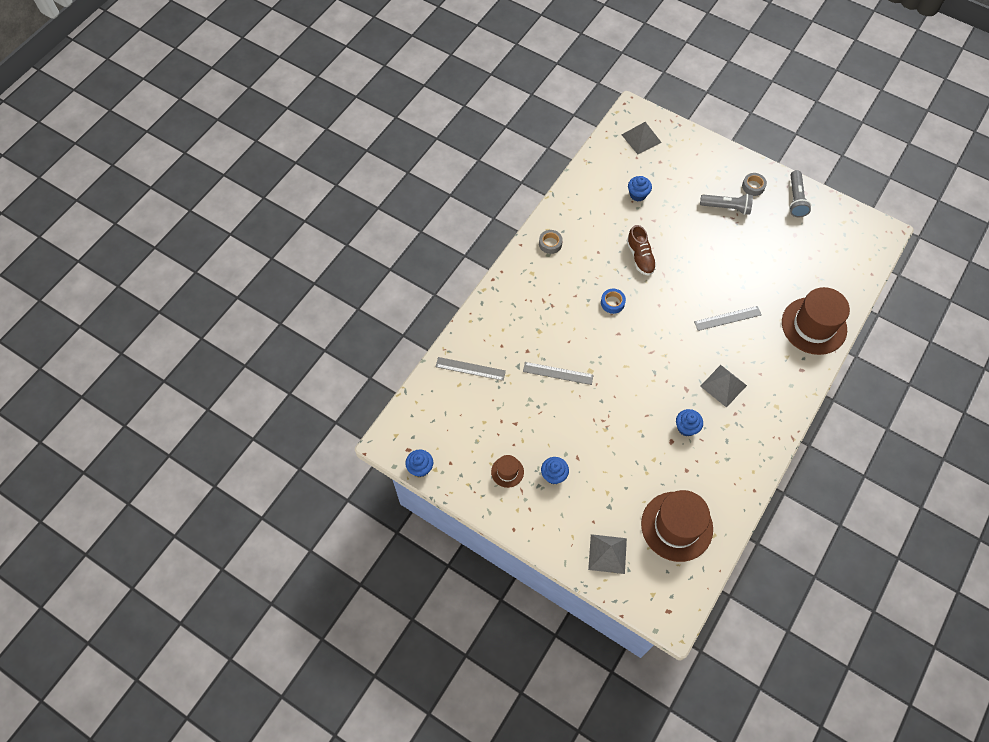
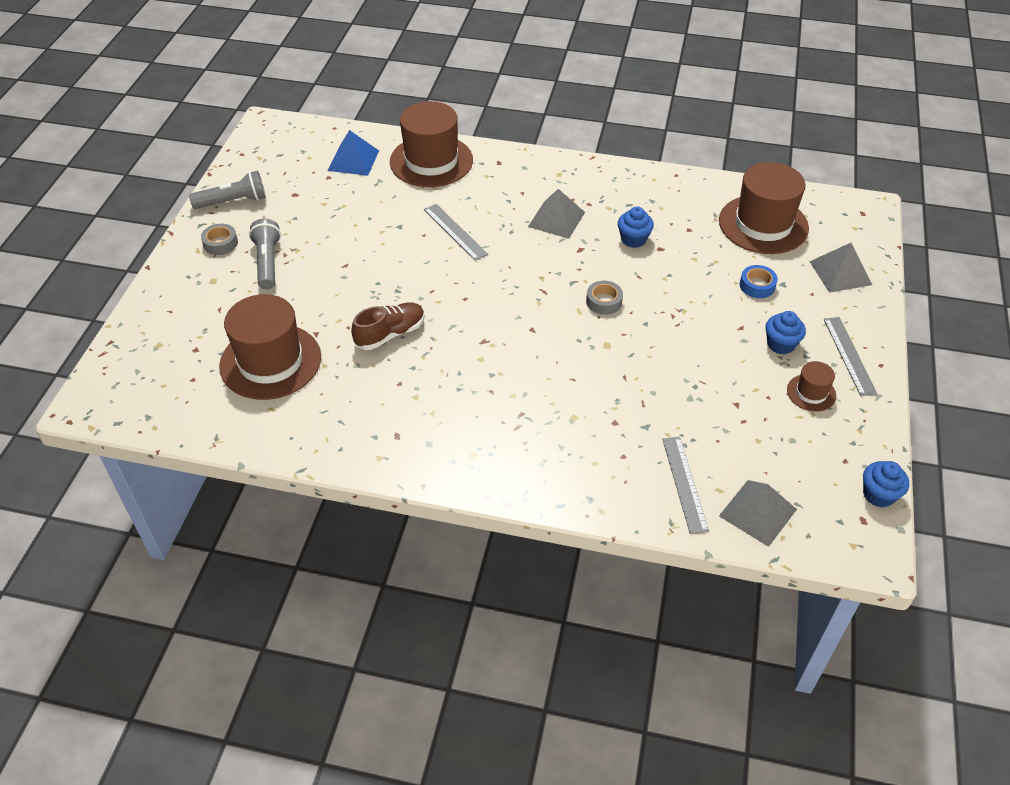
camera: 110 degrees left, 15 degrees down
(550, 244) = (406, 446): grey tape -> grey tape (604, 301)
(558, 373) = (631, 378): grey ruler -> grey ruler (849, 355)
(612, 303) = (484, 346): blue tape -> blue tape (757, 285)
(638, 194) = (270, 361): blue cupcake -> brown hat
(641, 138) = (149, 382): grey pyramid -> grey pyramid (757, 512)
(827, 277) = (353, 160): none -> blue pyramid

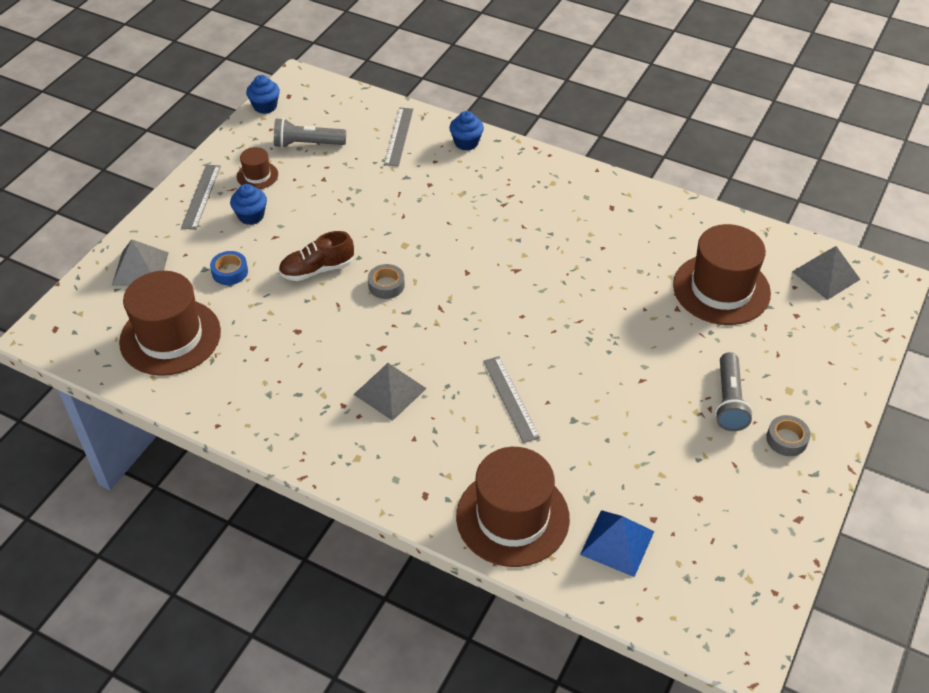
camera: 165 degrees left, 0 degrees up
(233, 201) = (778, 502): grey flashlight -> grey flashlight (307, 144)
(390, 334) = (604, 293): brown shoe -> brown shoe (317, 269)
(633, 239) = (319, 347): blue cupcake -> blue cupcake (466, 143)
(757, 512) = (358, 112): grey pyramid -> grey pyramid (826, 275)

